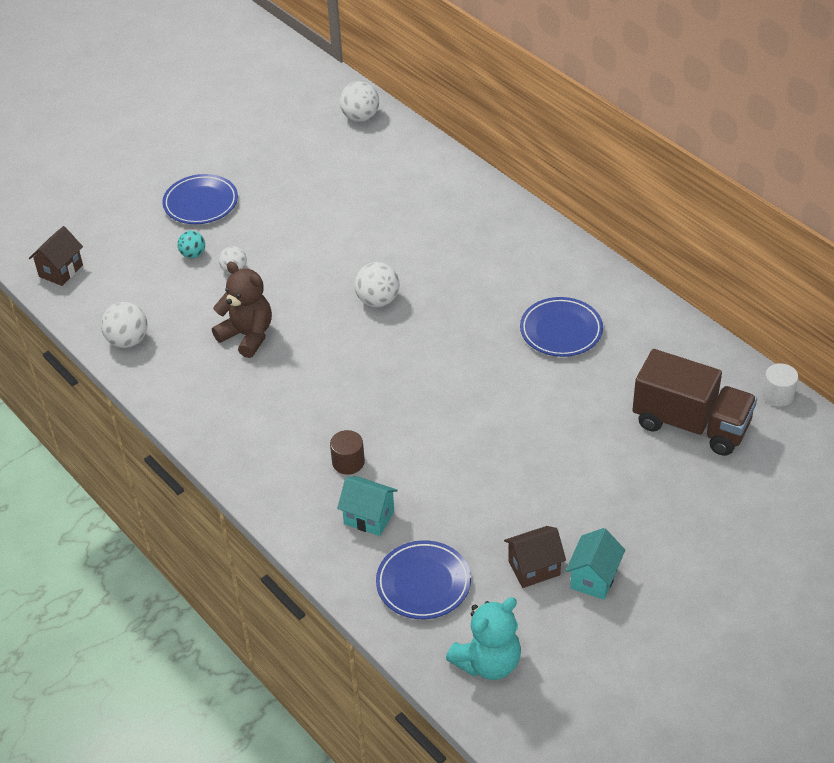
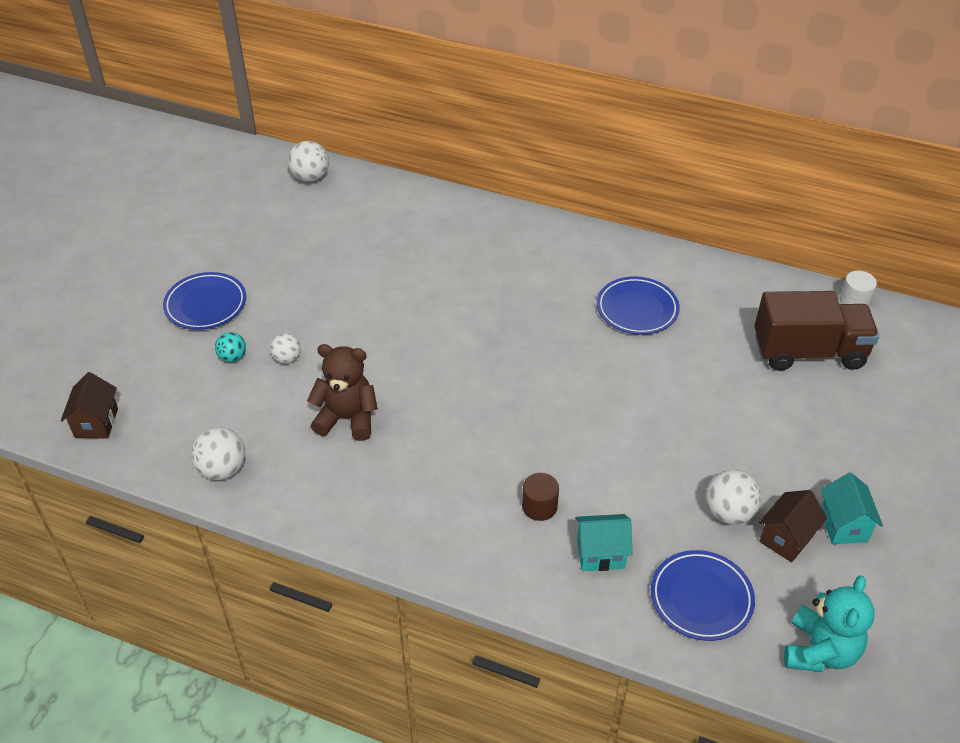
camera: 30 degrees left, 0 degrees up
(378, 300) = (451, 339): white ball -> white ball (728, 513)

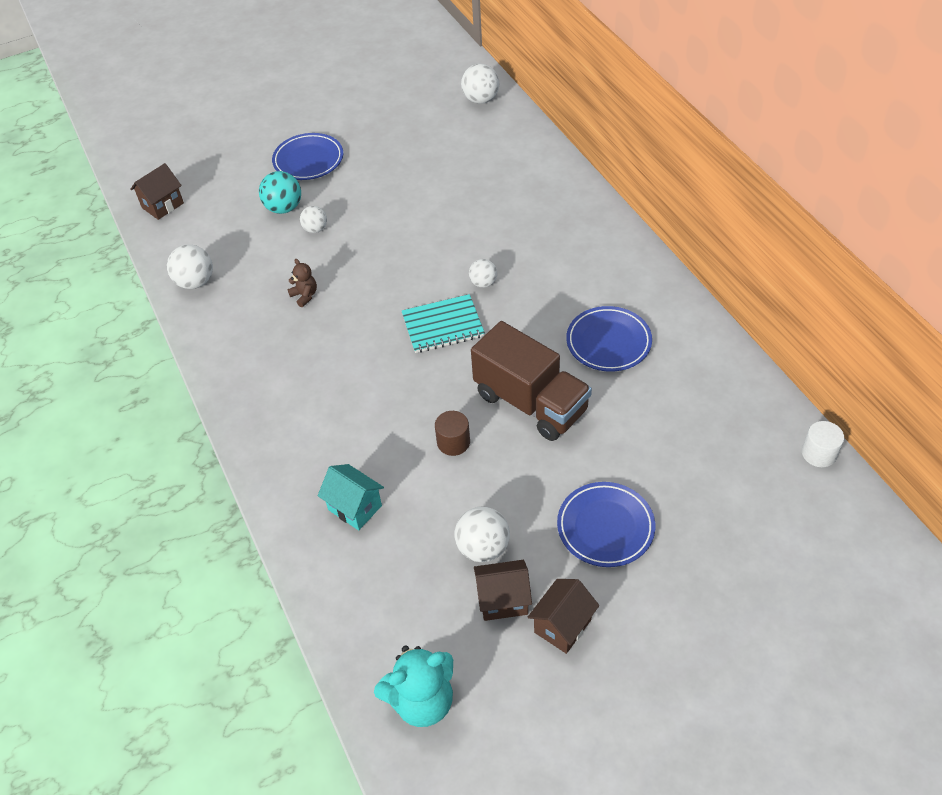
camera: 45 degrees right, 5 degrees up
(232, 357) = (284, 208): turquoise ball -> turquoise ball, size x1.58
(347, 418) = (305, 295): brown teddy bear -> brown teddy bear, size x0.51
(490, 320) = (483, 283): none -> white ball
(498, 371) = (443, 325): none -> turquoise notebook
(539, 506) = (354, 444): brown cylinder -> brown cylinder (453, 442)
(701, 598) = (385, 593): blue plate -> blue plate (605, 527)
(808, 352) = (715, 469): brown truck -> brown truck (531, 402)
(843, 525) = (562, 626): turquoise house -> brown house

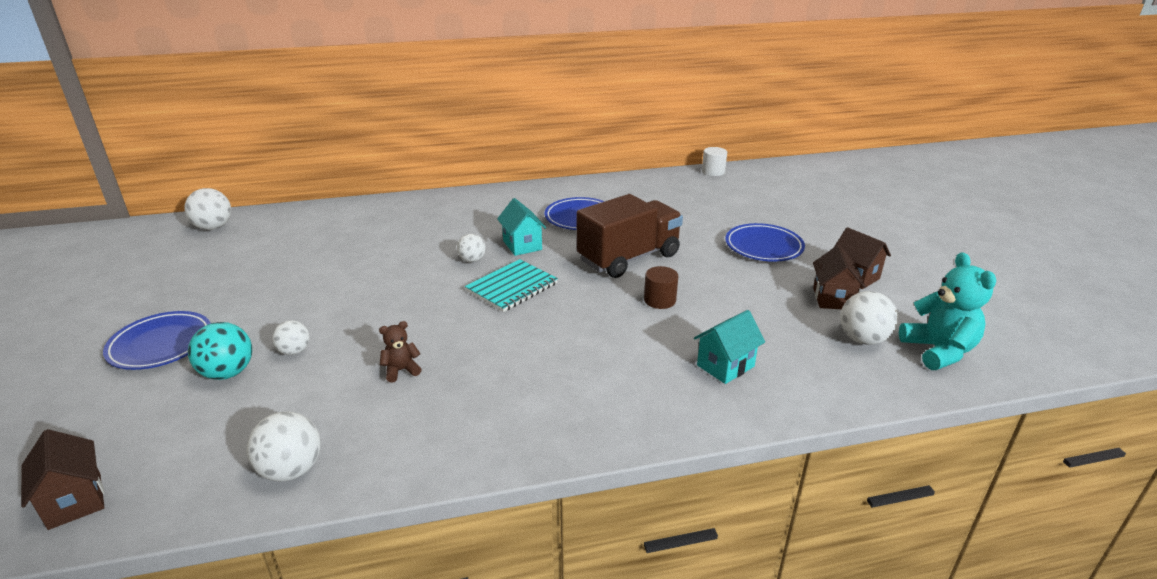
camera: 80 degrees left, 20 degrees down
(443, 325) = (512, 287): turquoise notebook -> turquoise notebook turned 45 degrees clockwise
(483, 548) = (779, 301): white ball -> white ball (862, 339)
(526, 311) = (522, 245): none -> turquoise house

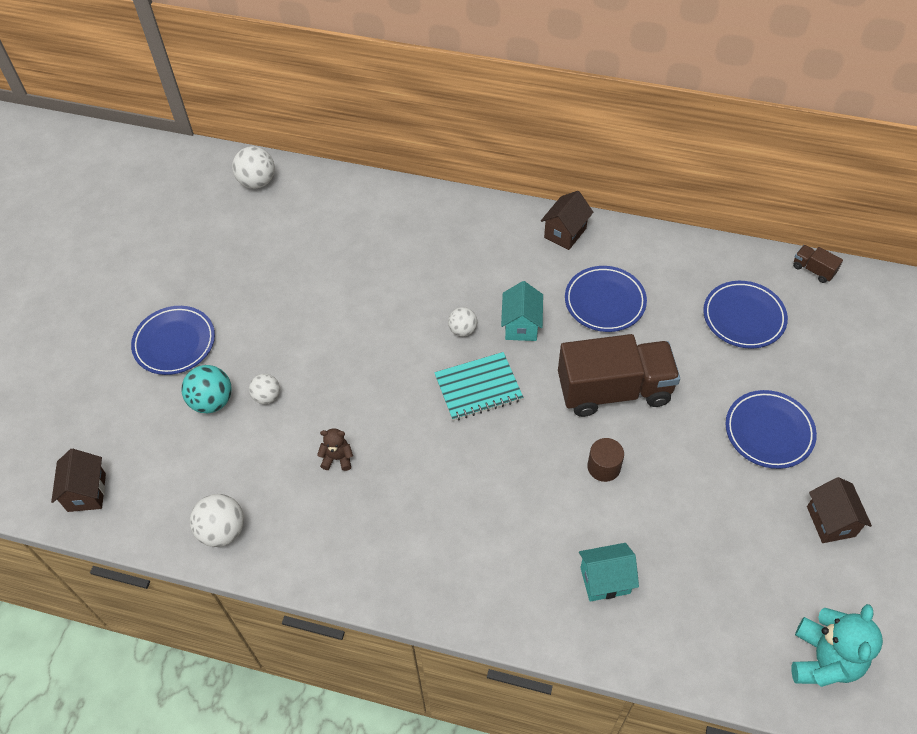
camera: 30 degrees right, 25 degrees up
(689, 201) = (743, 317): none -> blue plate
(713, 171) = (813, 270): white cylinder -> brown truck
(832, 298) = (778, 542): brown house -> brown house (565, 233)
(862, 339) = (761, 609): white ball -> none

